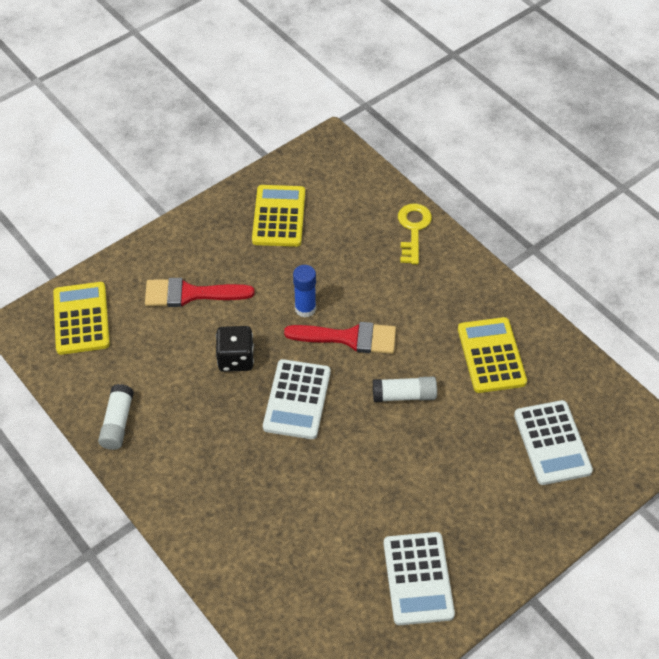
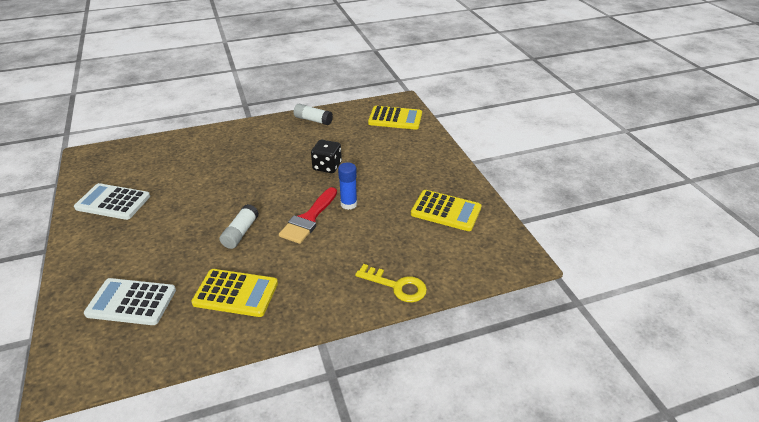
camera: 110 degrees right, 15 degrees down
(190, 294) = (391, 158): red brush -> none
(297, 399) = (277, 184): white calculator -> none

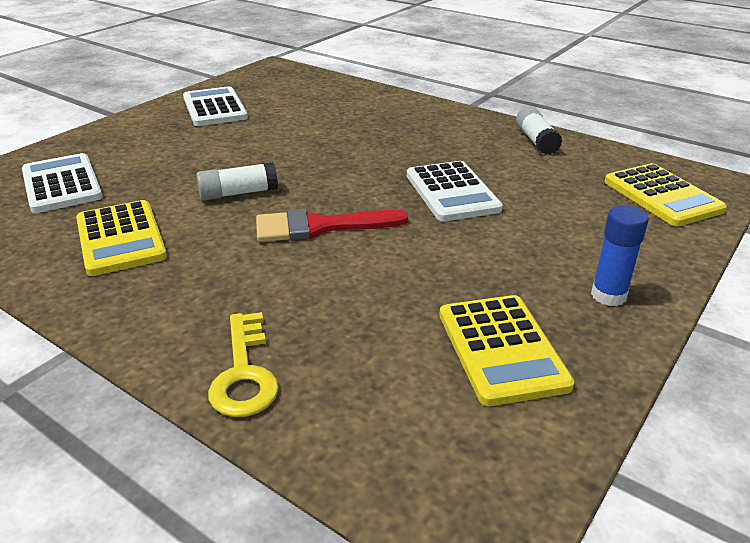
camera: 55 degrees right, 5 degrees down
(327, 166) = (452, 192): black dice -> white calculator
(348, 204) = (391, 244): blue glue stick -> blue glue stick (608, 295)

